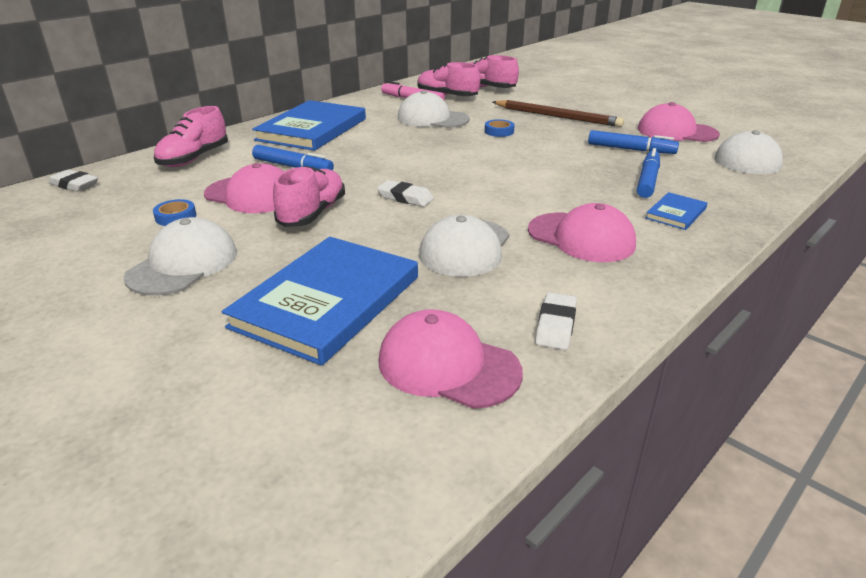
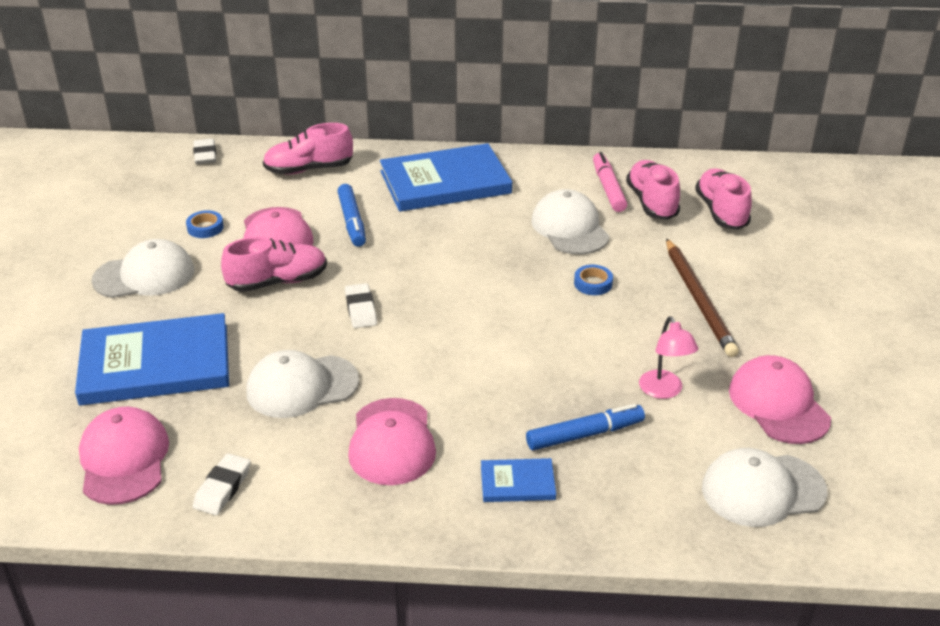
camera: 50 degrees right, 5 degrees up
(555, 325) = (223, 488): white eraser -> white eraser turned 45 degrees counterclockwise
(631, 149) = (664, 391): blue marker -> pink lamp

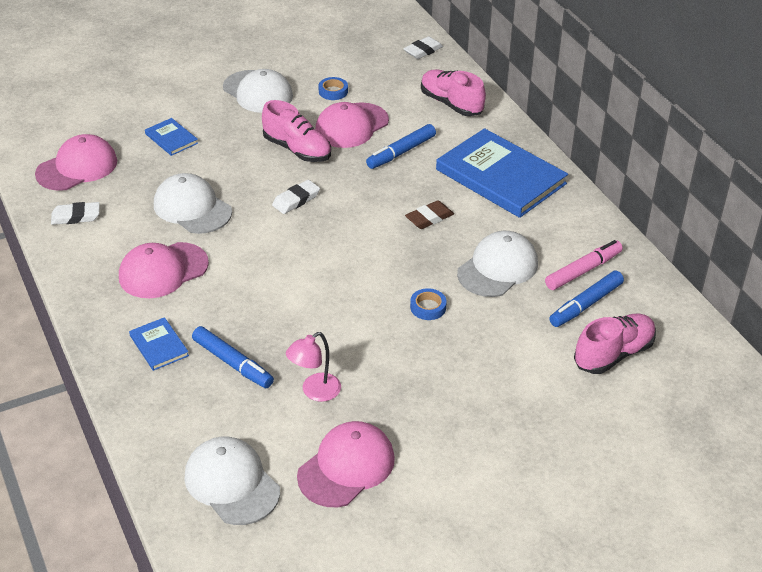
camera: 60 degrees right, 5 degrees up
(155, 364) = (171, 138): blue book -> blue book, size x0.45
(467, 239) = (429, 218): none -> brown eraser
(652, 202) = (585, 305): pink shoe -> blue marker
(699, 300) = (457, 378): brown pencil -> none

